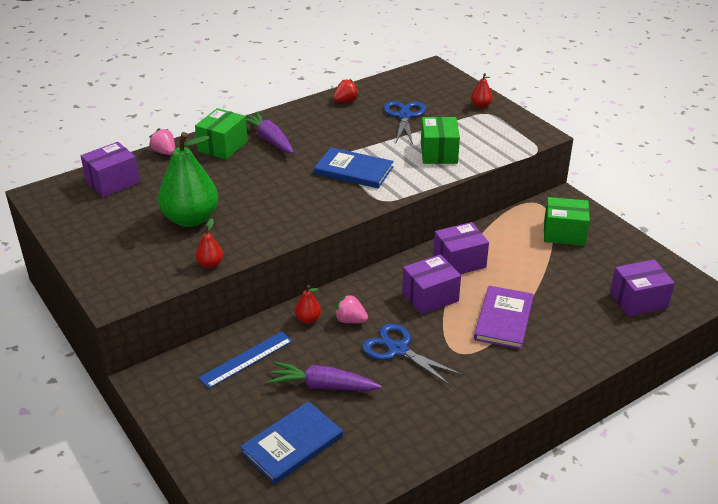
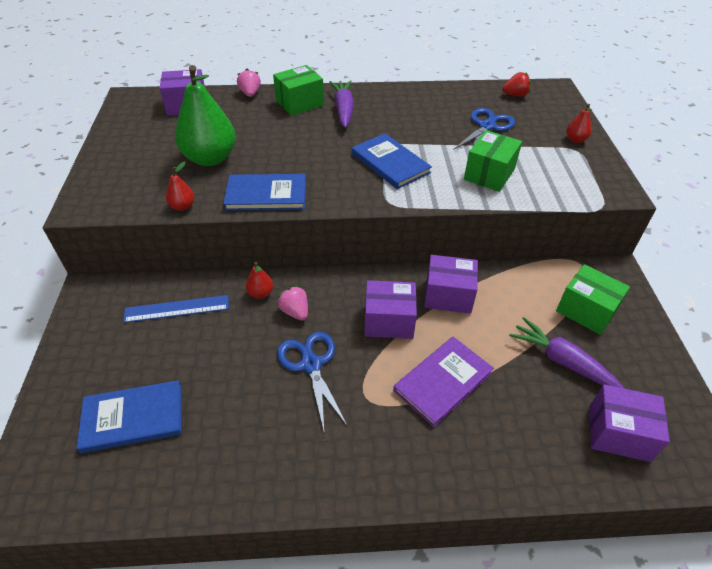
camera: 30 degrees right, 10 degrees up
(274, 229) = (266, 195): none -> blue book
(323, 386) = (213, 369): purple carrot -> purple carrot (562, 361)
(346, 101) = (443, 96): red strawberry -> red strawberry (515, 95)

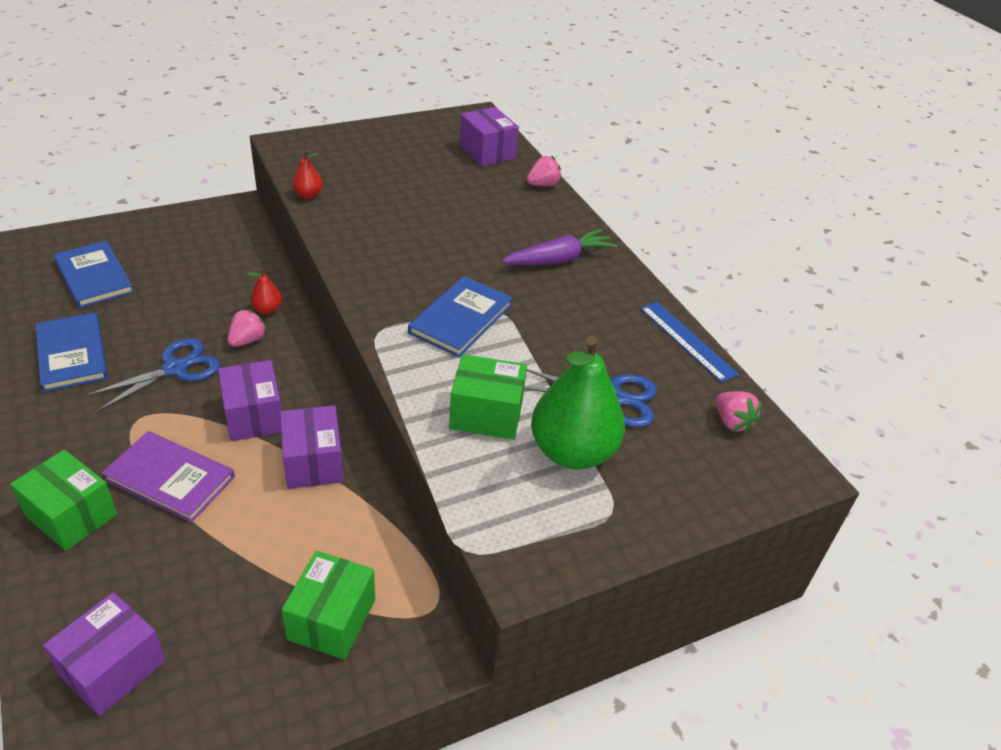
camera: 65 degrees right, 5 degrees down
(177, 309) = (228, 263): blue ruler -> blue ruler (687, 341)
(210, 158) = (397, 190): green pear -> green pear (572, 452)
(266, 195) = (350, 240): blue book -> blue book (72, 354)
(299, 103) = (548, 223): green box -> green box (71, 515)
(515, 95) = (732, 422): red strawberry -> pink strawberry
(562, 361) = (227, 596): purple carrot -> none
(575, 140) = (643, 508): red pear -> none
(618, 433) = (113, 668): purple box -> purple box turned 45 degrees clockwise

